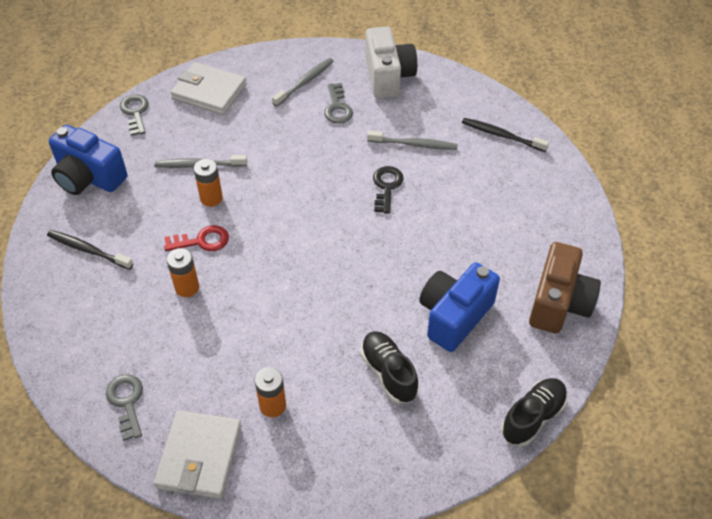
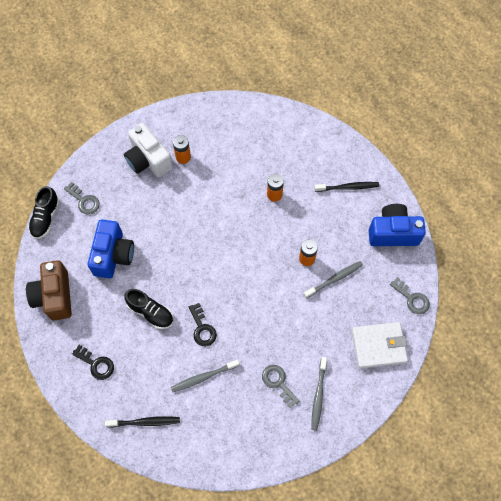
camera: 150 degrees right, 15 degrees up
(126, 402) = (256, 123): grey key -> grey key (84, 200)
(199, 457) = (202, 118): white wallet -> none
(201, 241) = (289, 227): red key -> none
(388, 77) = (260, 438): white camera -> white camera (148, 160)
(388, 373) = (133, 203): black shoe -> black shoe (150, 312)
(534, 208) = (96, 364): none -> black key

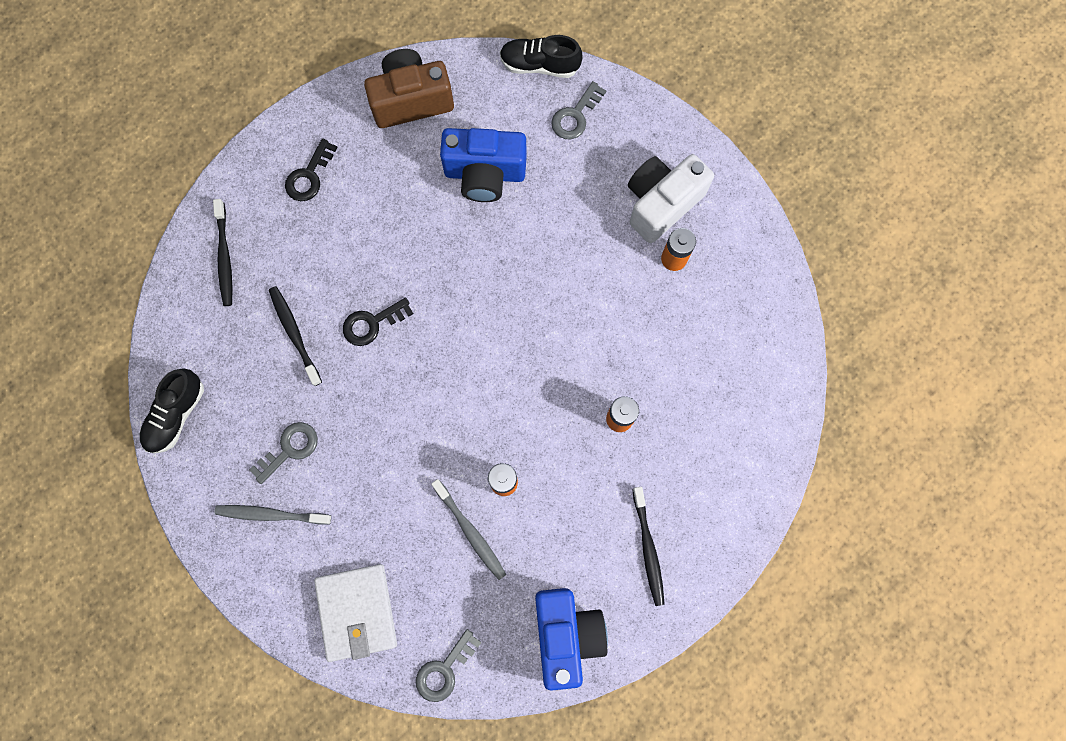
camera: 85 degrees right, 10 degrees up
(150, 312) = (394, 242): black shoe -> black shoe (176, 415)
(203, 377) = (294, 334): grey toothbrush -> black toothbrush

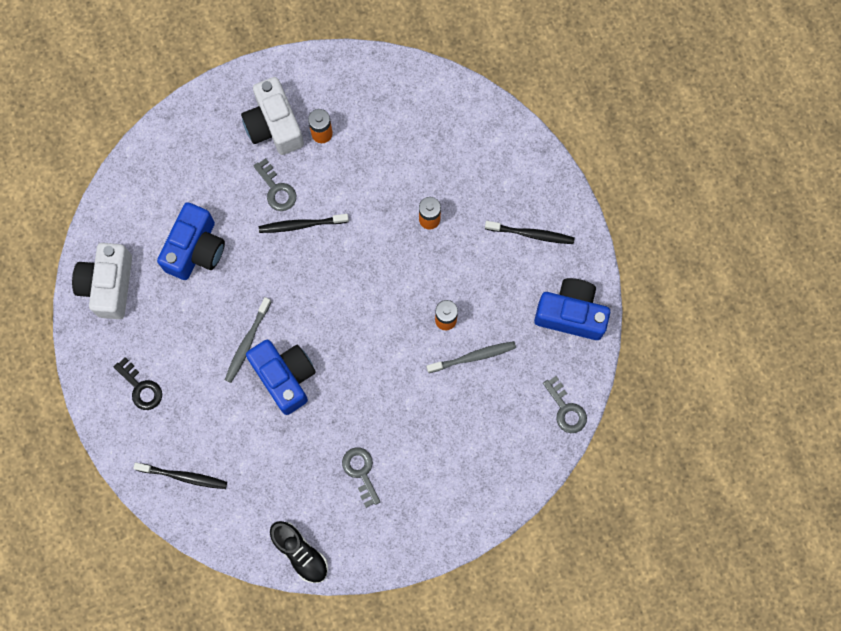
camera: 70 degrees left, 0 degrees up
(271, 514) = (406, 502): grey toothbrush -> grey toothbrush (247, 343)
(294, 334) = (270, 440): black toothbrush -> black toothbrush (301, 225)
(357, 612) = (502, 459): white wallet -> none
(372, 323) = (285, 377): black key -> blue camera
(411, 100) = (108, 285): brown camera -> white camera
(539, 65) = (120, 174): black shoe -> none
(575, 115) = (175, 162): grey key -> grey key (276, 189)

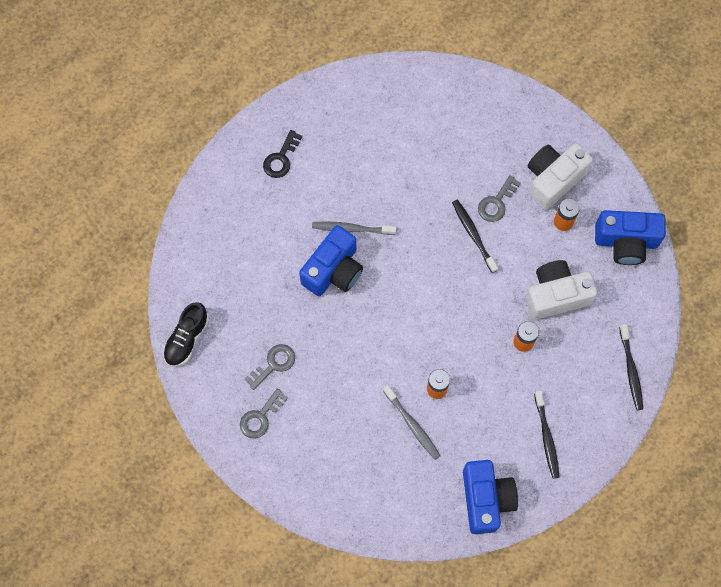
camera: 70 degrees right, 5 degrees down
(108, 285) = (358, 100): white camera -> white camera (556, 295)
(183, 476) = (218, 220): black toothbrush -> black toothbrush (631, 370)
(196, 249) = (416, 157): blue camera -> blue camera (626, 242)
(566, 409) = (395, 525): grey key -> grey key (260, 417)

